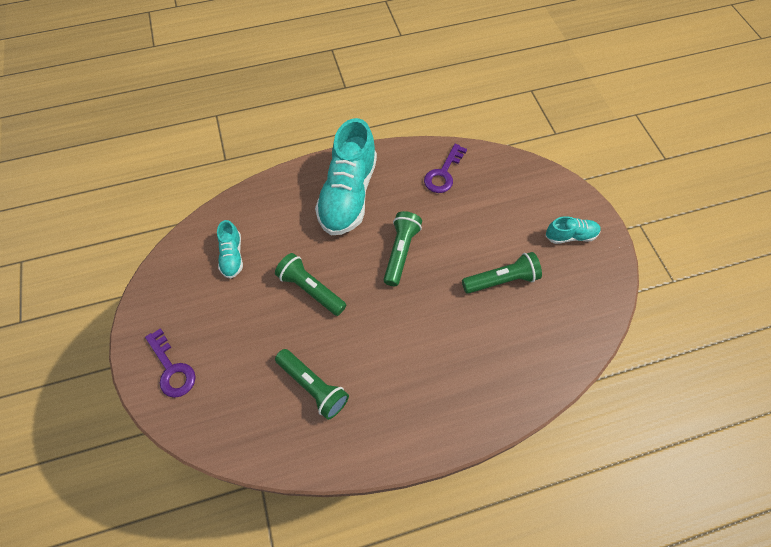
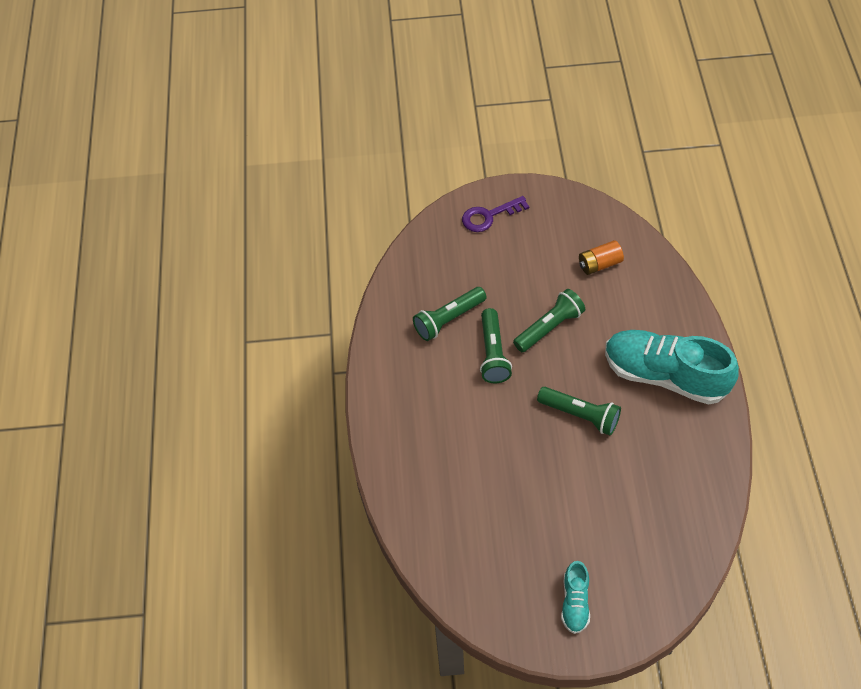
camera: 105 degrees right, 5 degrees down
(232, 256) = (599, 264): turquoise shoe -> orange battery
(443, 173) = (685, 481): purple key -> none
(501, 280) = (529, 508): green flashlight -> green flashlight (493, 353)

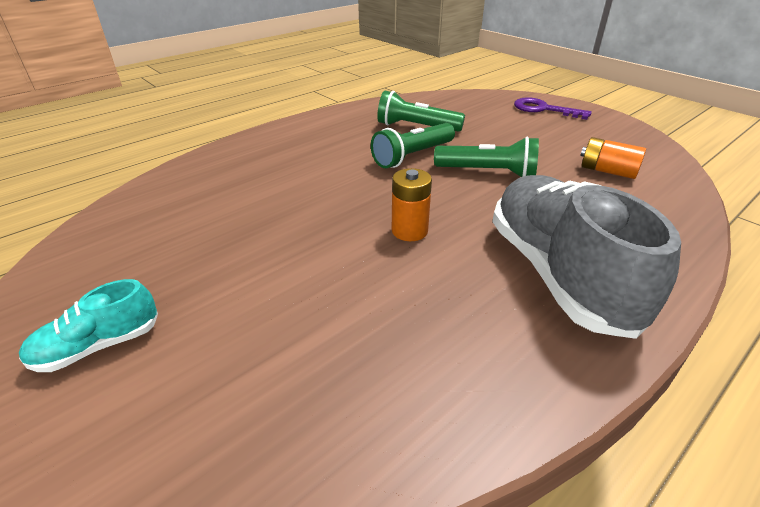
camera: 50 degrees right, 20 degrees down
(580, 415) = (409, 231): green flashlight -> orange battery
(665, 375) = (558, 273): turquoise shoe -> grey shoe

